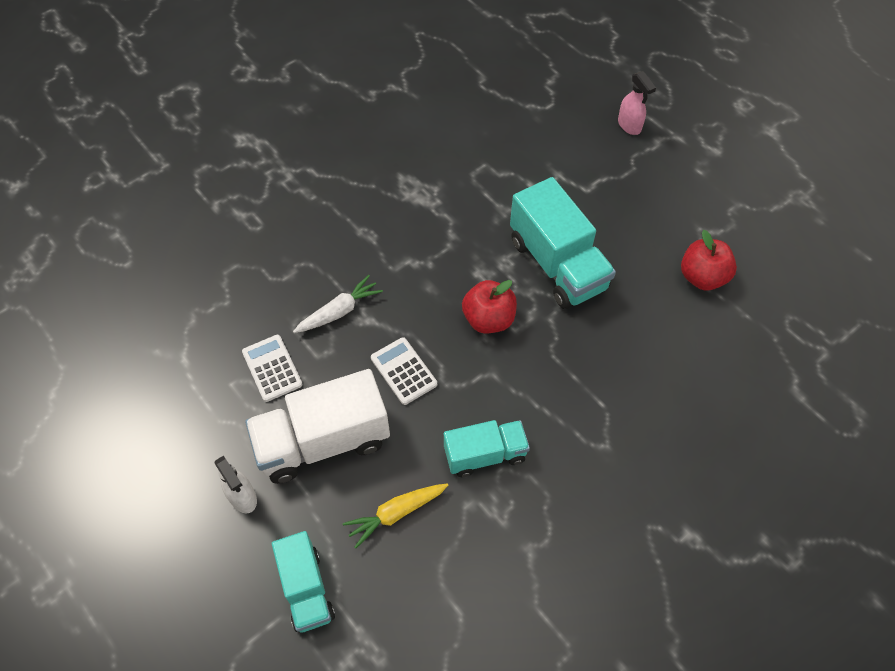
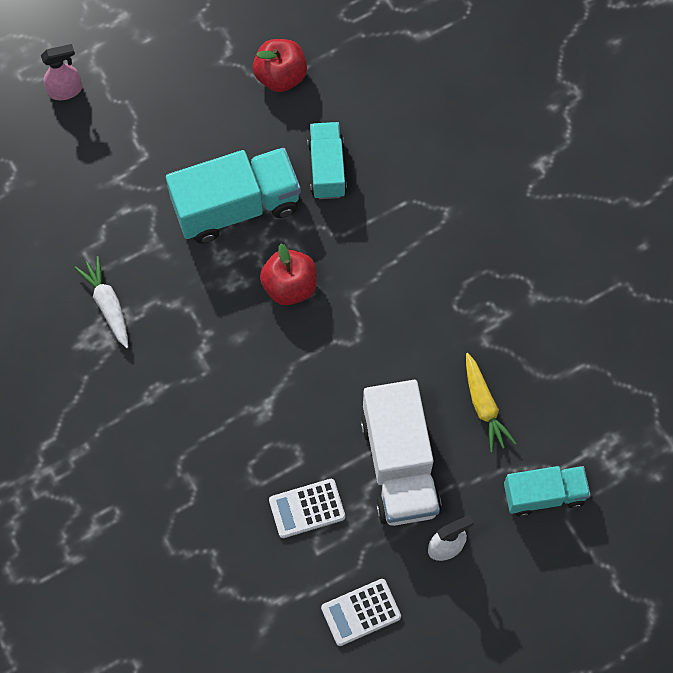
camera: 80 degrees left, 10 degrees up
(339, 311) = (250, 433): white carrot -> white carrot (107, 305)
(404, 371) = (334, 378): white calculator -> white calculator (361, 612)
(485, 455) = (438, 317): turquoise truck -> turquoise truck (327, 168)

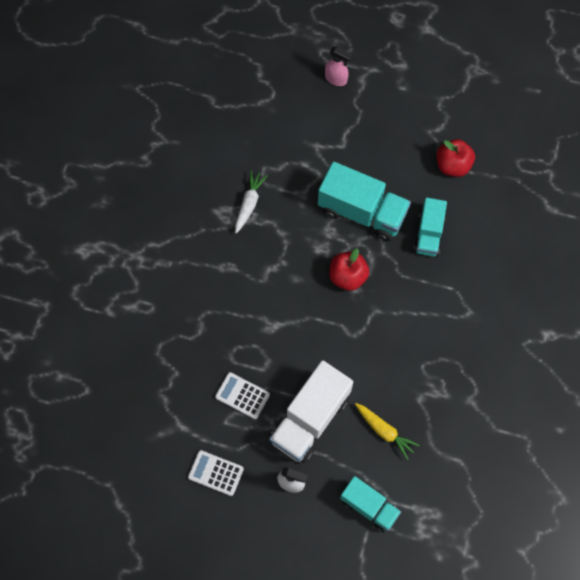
camera: 45 degrees right, 0 degrees up
(327, 168) = (428, 234): turquoise truck -> turquoise truck turned 150 degrees clockwise
(484, 406) = (384, 431): yellow carrot -> yellow carrot turned 75 degrees counterclockwise

